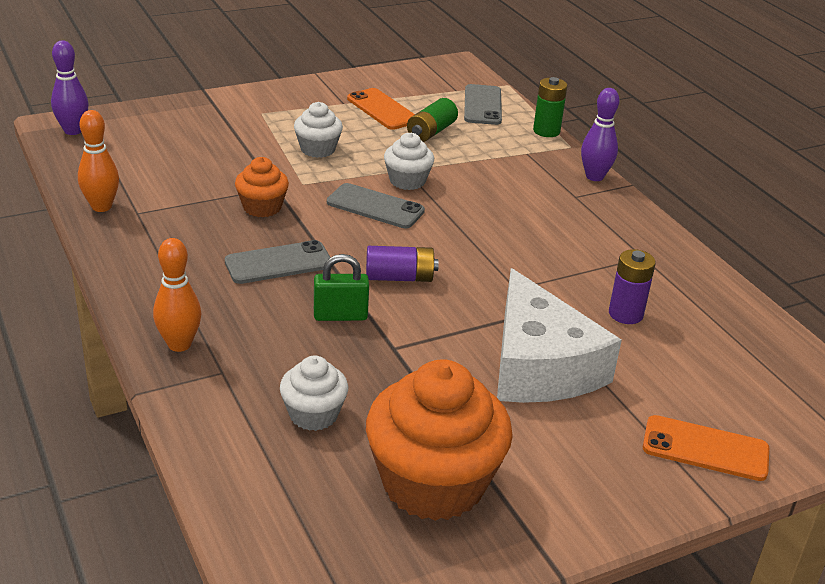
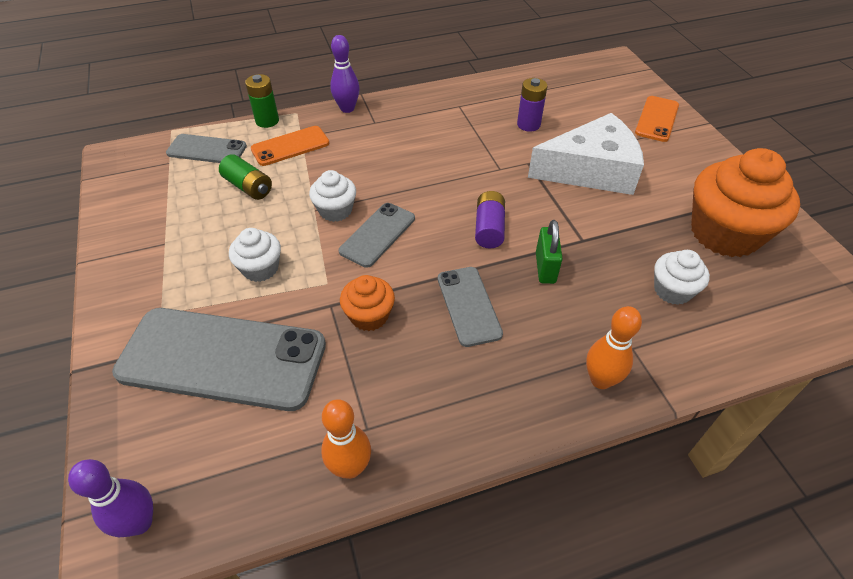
camera: 80 degrees left, 15 degrees up
(212, 143) = (222, 359): none -> grey phone
(382, 109) = (191, 215): orange phone -> orange phone (290, 146)

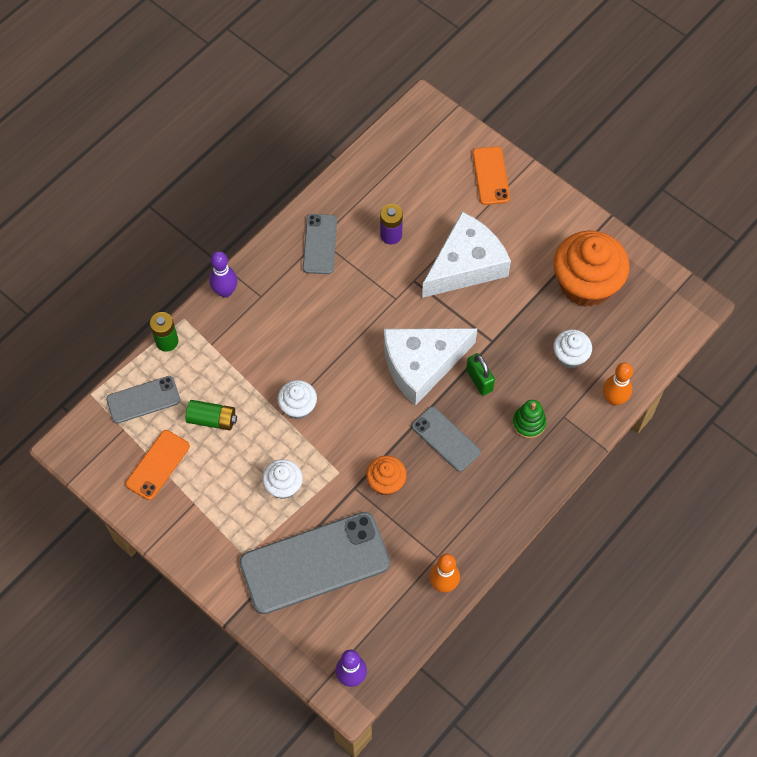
camera: 30 degrees left, 15 degrees up
(290, 146) = (210, 360): orange phone -> orange phone (157, 465)
(378, 235) = (345, 412): grey phone -> grey phone (320, 244)
(489, 228) = (421, 365): purple battery -> white cheese
(582, 335) = (528, 423): none -> green stacking toy
(600, 380) = (554, 450): orange bowling pin -> orange bowling pin (613, 399)

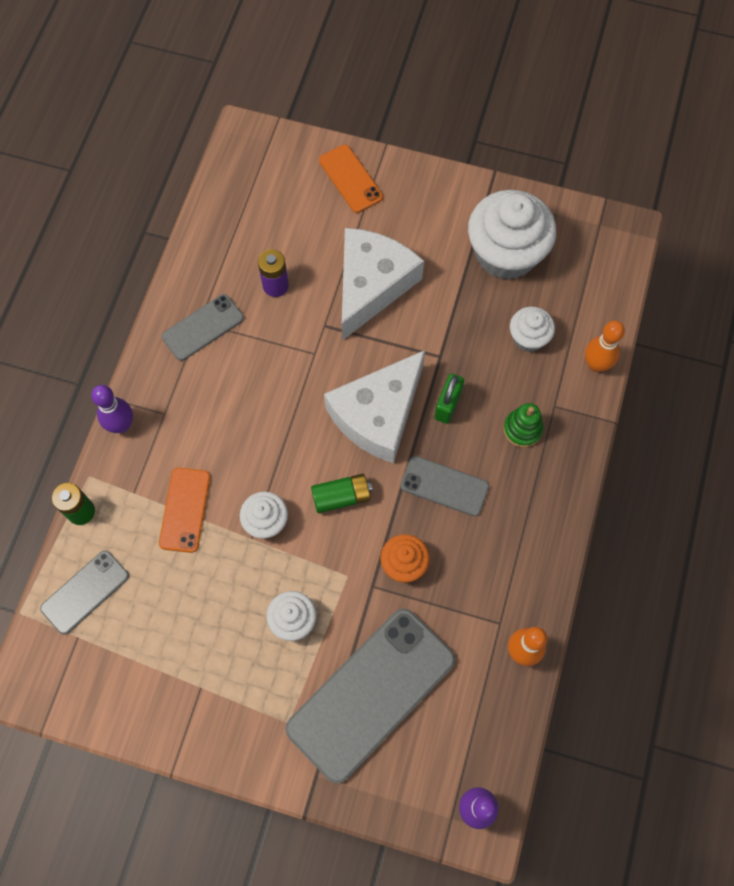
camera: 25 degrees left, 5 degrees up
(157, 465) = (137, 662): orange phone -> orange phone (185, 510)
(212, 419) = (176, 579): green battery -> green battery (341, 497)
(320, 244) = (203, 327): grey phone -> grey phone turned 75 degrees clockwise
(479, 380) = (447, 405): green padlock -> green padlock turned 75 degrees clockwise
(586, 284) = (506, 253): orange cupcake -> white cupcake

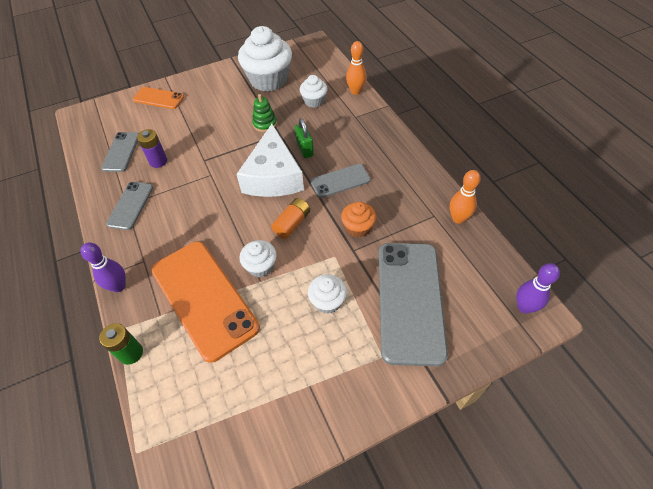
camera: 40 degrees left, 15 degrees down
(85, 592) = (176, 397): grey phone -> grey phone (121, 152)
(185, 510) = (204, 298): orange phone -> orange phone, size x1.94
(341, 497) = (292, 224): green battery -> orange battery
(371, 285) = (213, 129): white cheese -> none
(522, 429) = (351, 134): green stacking toy -> green stacking toy (265, 124)

